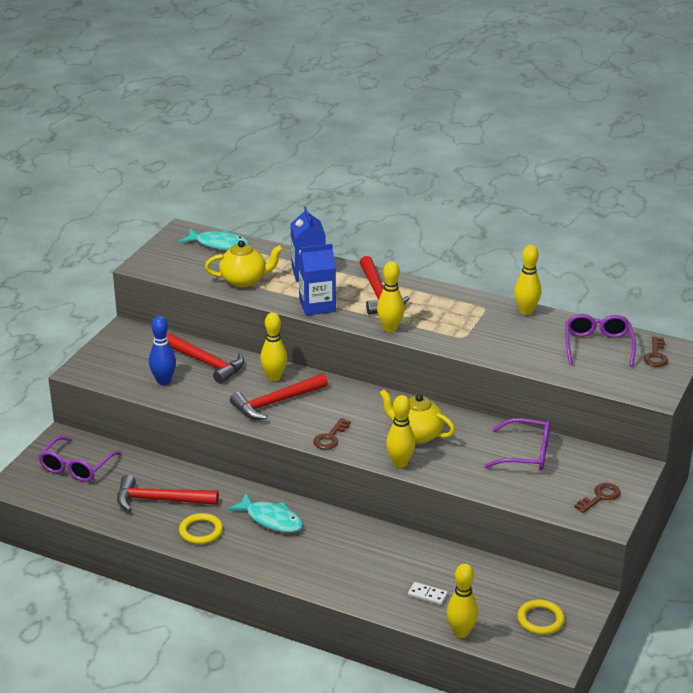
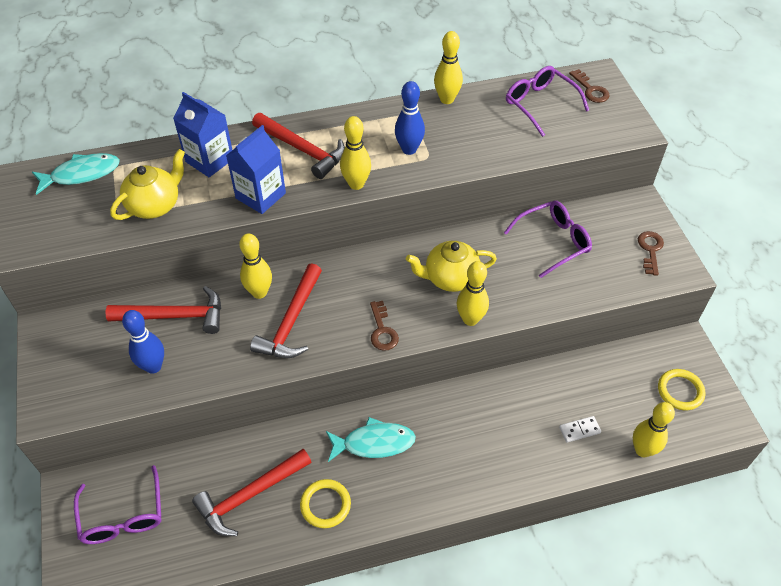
camera: 40 degrees left, 20 degrees up
(455, 327) = (409, 149): none -> blue bowling pin

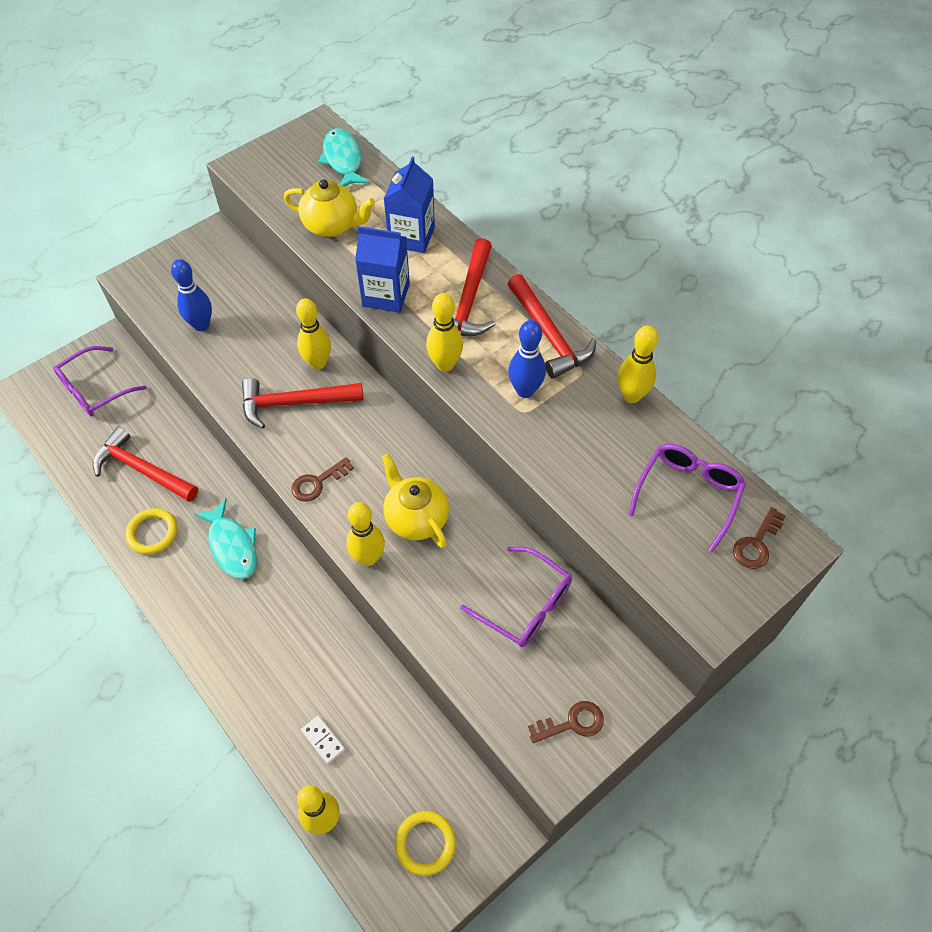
camera: 65 degrees right, 5 degrees up
(82, 174) = (343, 160): turquoise fish -> turquoise fish turned 150 degrees counterclockwise
(175, 316) = (262, 314): red hammer -> red hammer (549, 335)

